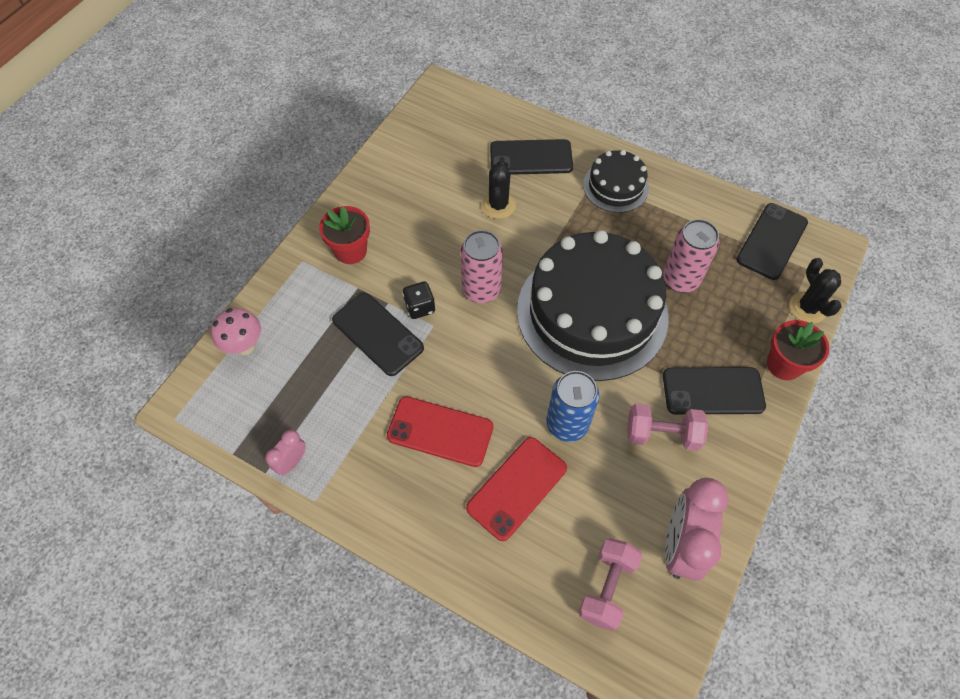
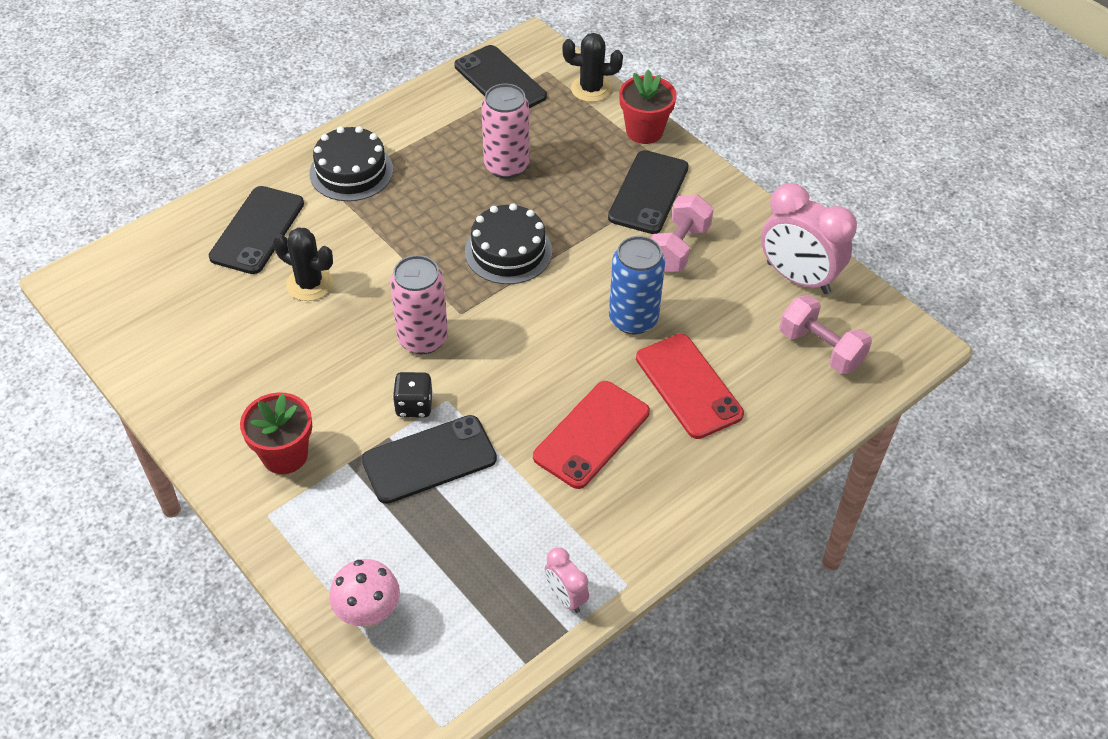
camera: 70 degrees left, 10 degrees down
(592, 313) = (508, 251): black cake -> black cake, size x0.48

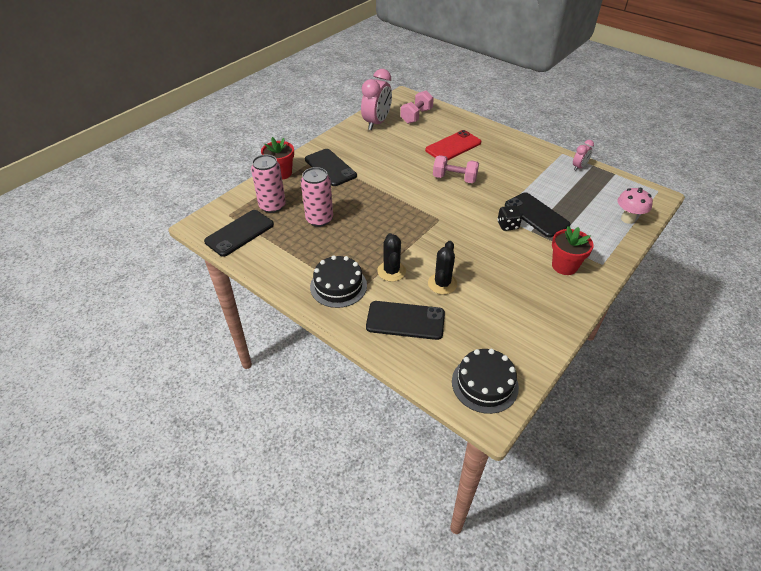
camera: 100 degrees left, 5 degrees down
(423, 339) = (463, 230): pink can -> pink can (272, 206)
(508, 251) = (388, 209): black cake -> black cake (484, 384)
(591, 89) = (245, 195): black cactus -> black cactus (391, 271)
(591, 434) = (494, 169): red phone -> none
(633, 319) = (420, 164): blue can -> none
(648, 192) = (330, 168): black phone -> black phone turned 45 degrees clockwise
(678, 248) = (368, 155): pink dumbbell -> pink dumbbell (454, 178)

